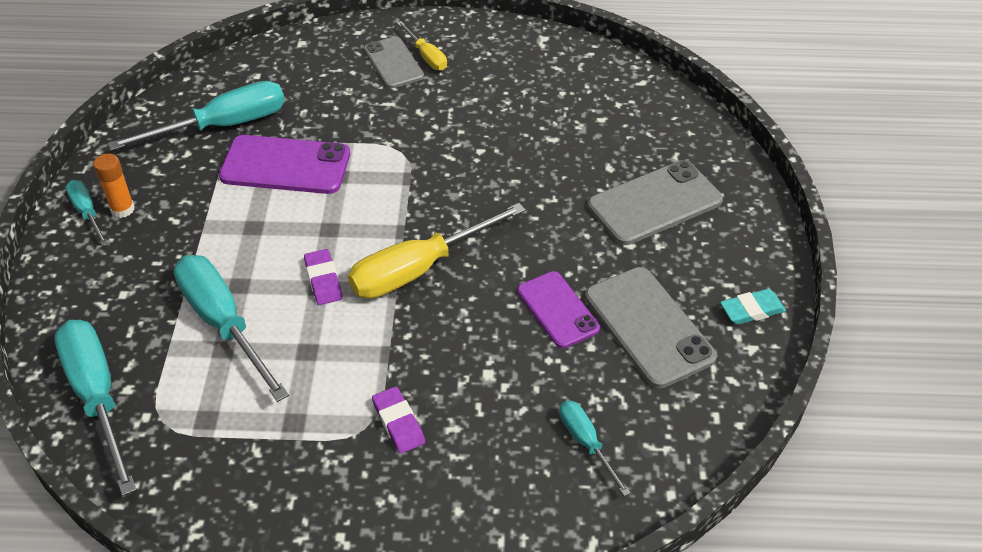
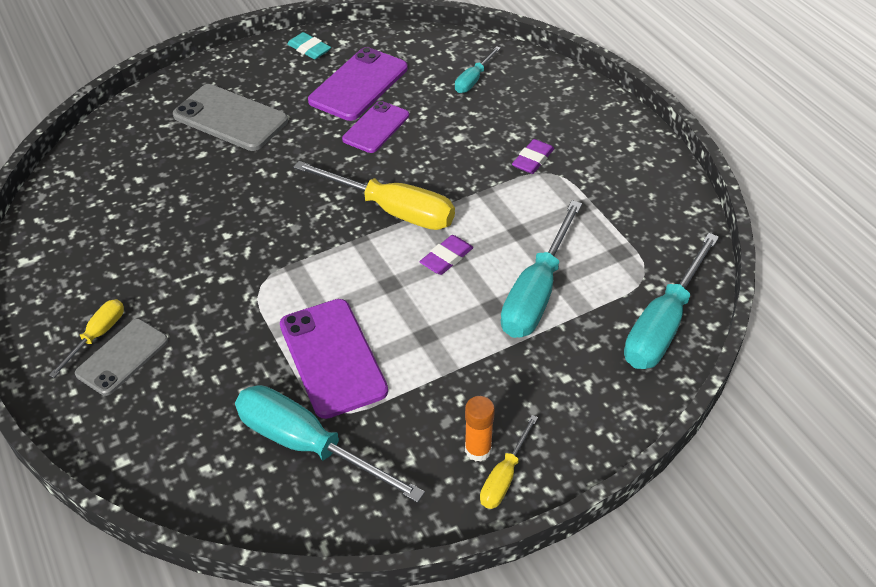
camera: 120 degrees left, 0 degrees up
(87, 213) = (504, 477): turquoise screwdriver -> yellow screwdriver
(648, 327) = (359, 85): grey phone -> purple phone

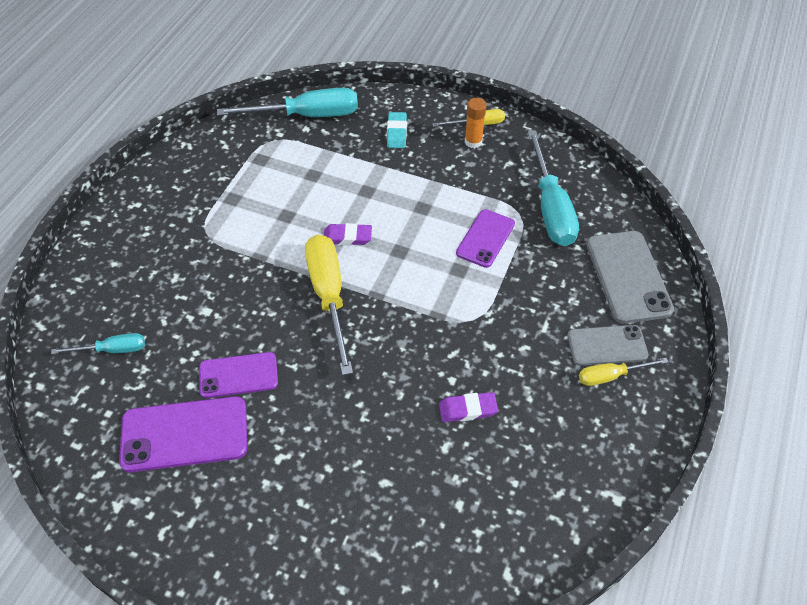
camera: 130 degrees left, 5 degrees up
(230, 118) = (319, 503): grey phone -> grey phone (628, 277)
(309, 49) = (153, 527): turquoise eraser -> turquoise eraser (397, 132)
(333, 357) = (485, 238): purple phone -> purple phone, size x0.65
(532, 159) = (198, 250): purple eraser -> purple eraser (468, 409)
(536, 292) = (335, 178): turquoise screwdriver -> none

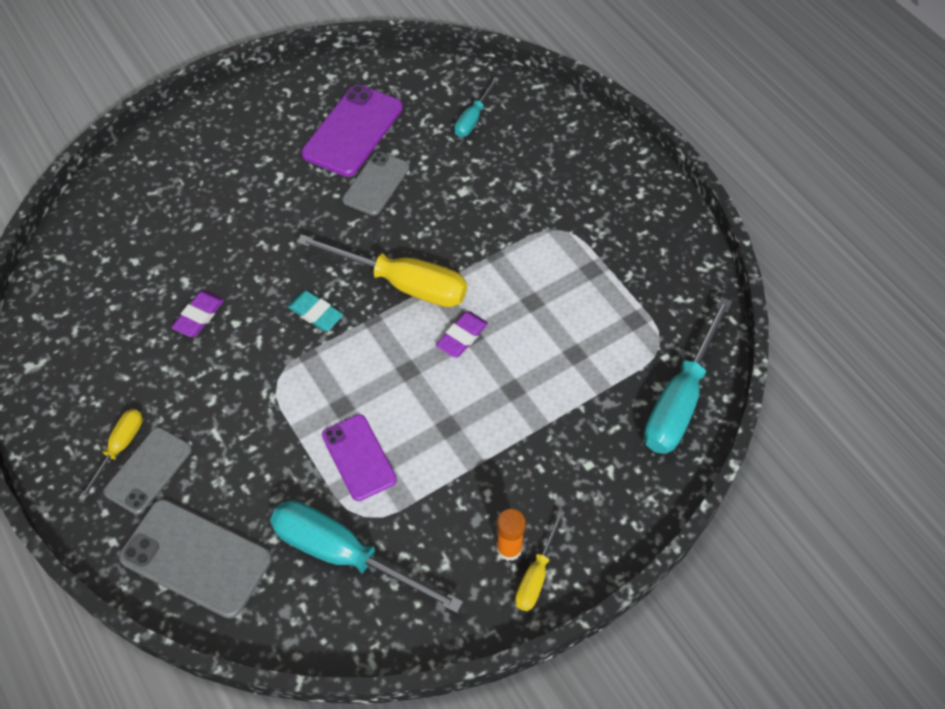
camera: 125 degrees right, 5 degrees up
(238, 375) = (376, 184): purple phone -> grey phone
(397, 132) = (585, 475): turquoise eraser -> turquoise eraser (315, 313)

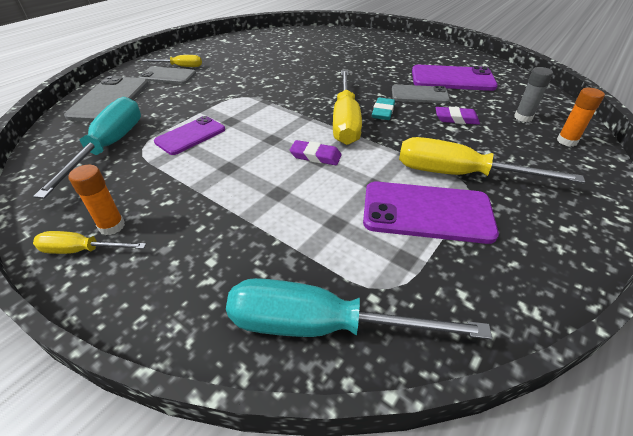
camera: 70 degrees right, 15 degrees down
(199, 316) = (275, 67): purple eraser -> purple eraser (456, 119)
(315, 313) = (299, 97): turquoise eraser -> turquoise eraser (383, 112)
(473, 118) = (523, 117): turquoise screwdriver -> grey glue stick
(530, 112) = (566, 141): none -> orange glue stick
(545, 227) = (459, 174): none -> yellow screwdriver
(587, 278) = (427, 212): none -> purple phone

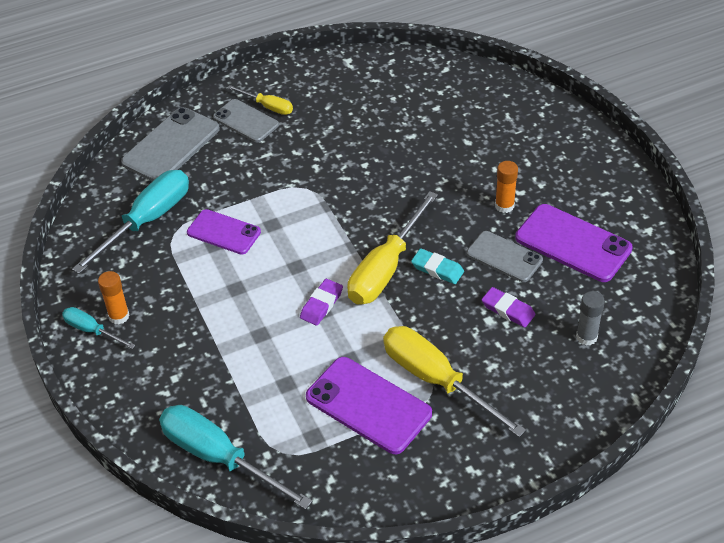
camera: 30 degrees right, 5 degrees up
(81, 250) = (92, 330): yellow screwdriver -> turquoise screwdriver
(190, 136) = (223, 232): purple phone -> purple phone turned 45 degrees clockwise
(315, 156) = (321, 304): purple eraser -> purple eraser turned 75 degrees clockwise
(383, 112) = (437, 269): turquoise eraser -> turquoise eraser turned 75 degrees clockwise
(566, 141) = (594, 386): orange glue stick -> orange glue stick (504, 206)

